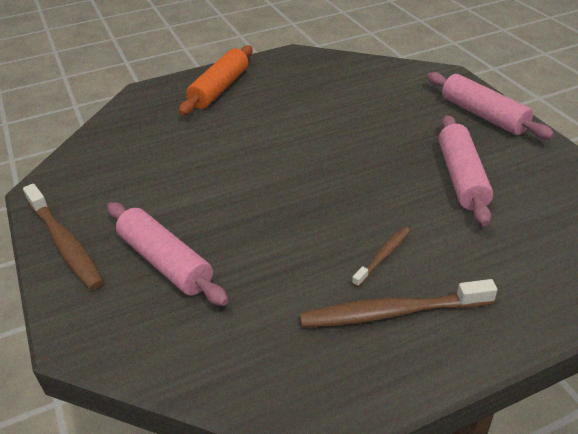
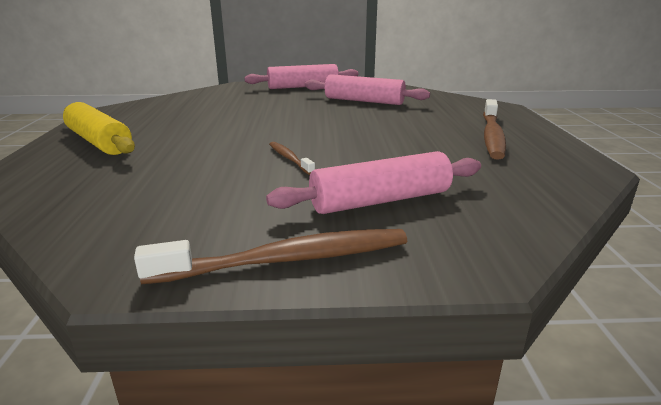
camera: 70 degrees left, 15 degrees down
(220, 89) = (99, 142): orange rolling pin -> yellow rolling pin
(383, 256) = (431, 129): brown toothbrush -> brown toothbrush (289, 159)

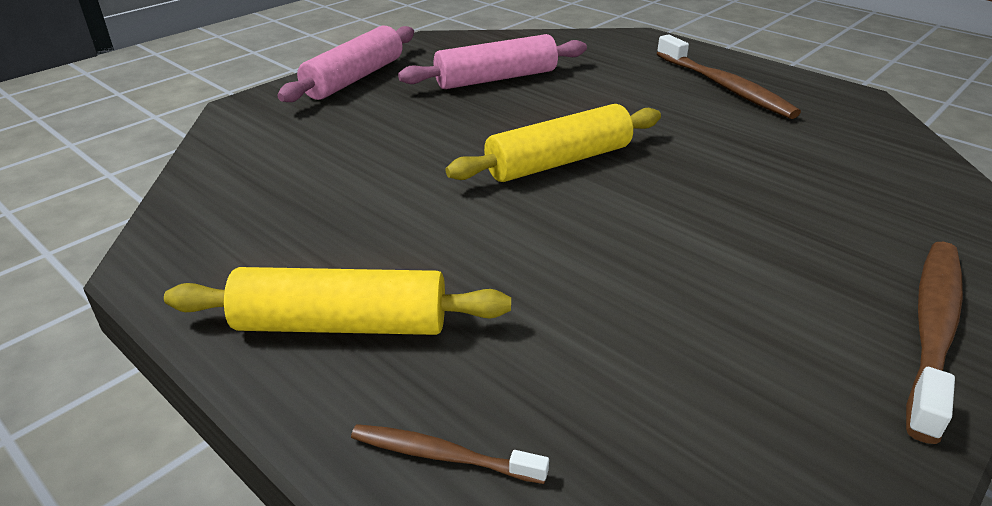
camera: 45 degrees left, 10 degrees up
(289, 159) = (645, 211): brown toothbrush -> brown toothbrush (442, 455)
(304, 132) = (558, 161): none -> yellow rolling pin
(381, 200) = (833, 219): pink rolling pin -> none

